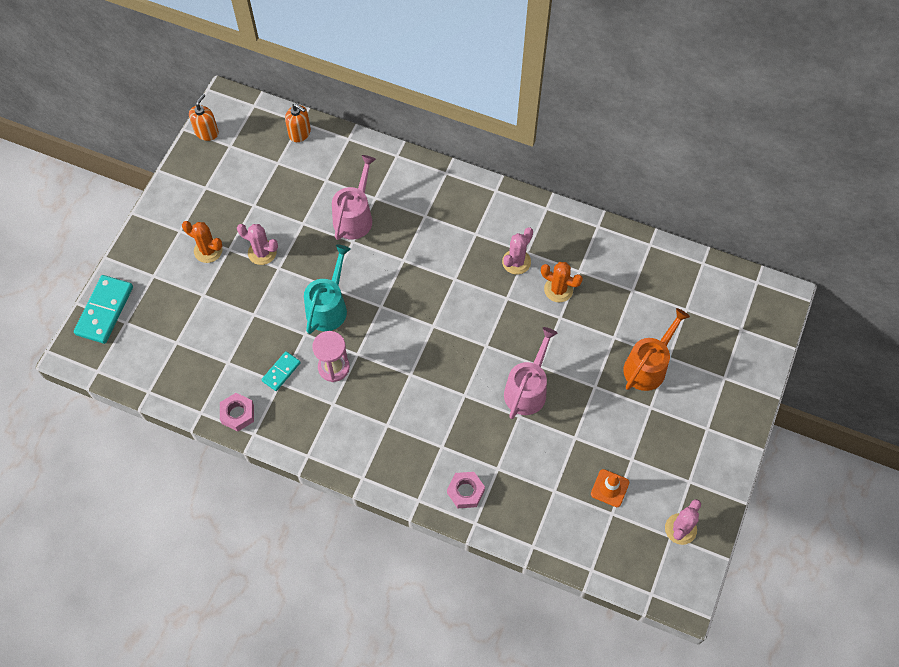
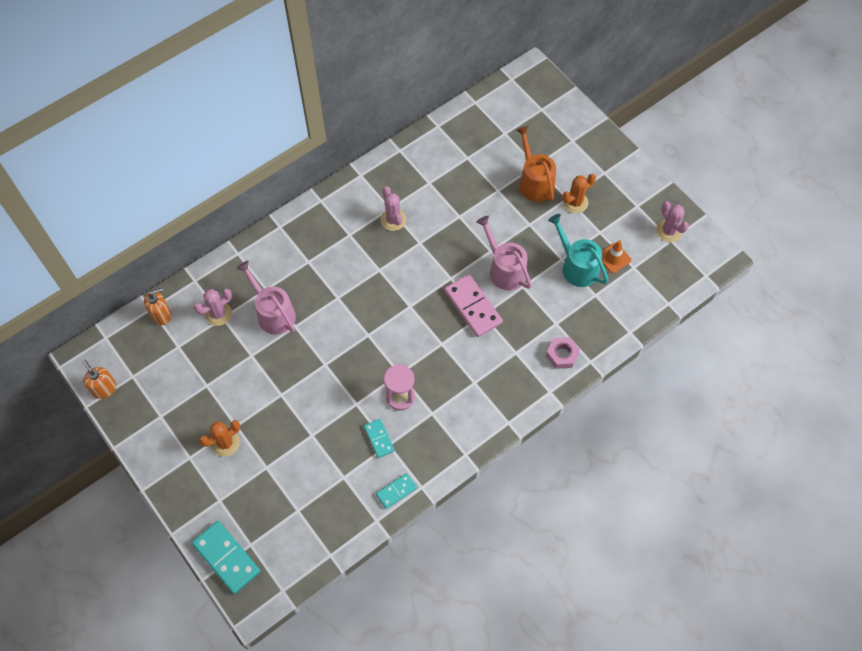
camera: 60 degrees left, 0 degrees up
(237, 414) = (396, 491): pink nut -> turquoise domino
(262, 252) = (257, 400): pink cactus -> pink cactus (218, 314)
(328, 307) = (343, 374): turquoise watering can -> turquoise watering can (577, 266)
(467, 382) = (473, 307): none -> pink domino
(558, 289) = (435, 204): orange cactus -> orange cactus (575, 202)

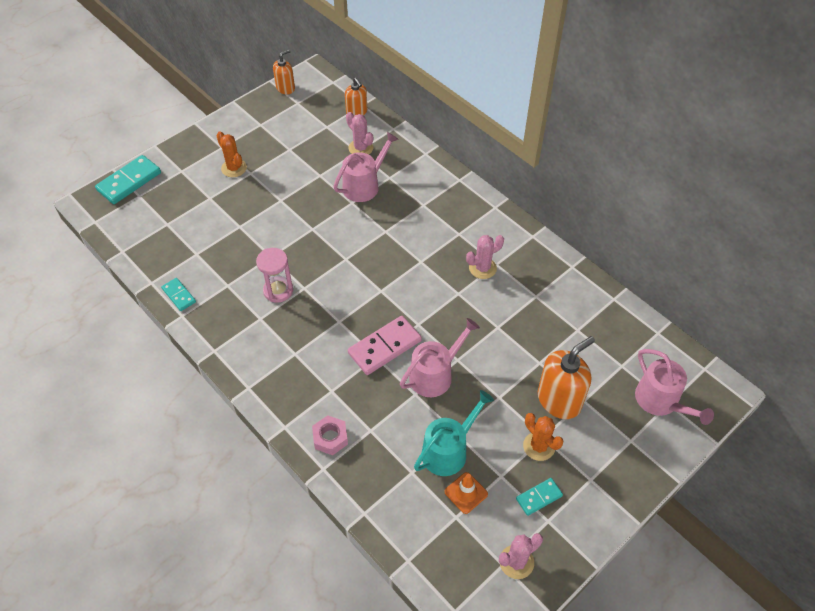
camera: 85 degrees right, 10 degrees down
(379, 439) = (234, 277): turquoise domino -> turquoise domino (539, 497)
(534, 182) = (559, 400): orange watering can -> orange soap dispenser
(539, 114) = (661, 401): none -> pink watering can

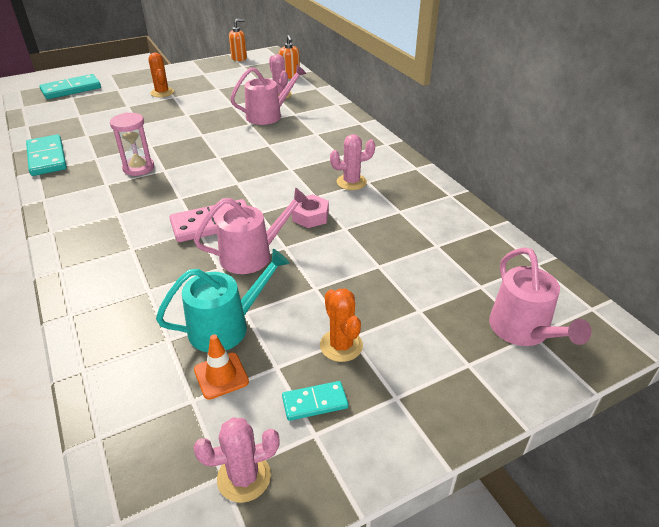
camera: 15 degrees right, 15 degrees down
(179, 295) = (47, 158): turquoise domino -> turquoise domino, size x1.78
(330, 438) = (99, 288): pink nut -> pink nut (310, 216)
(559, 400) = (388, 304): orange soap dispenser -> none

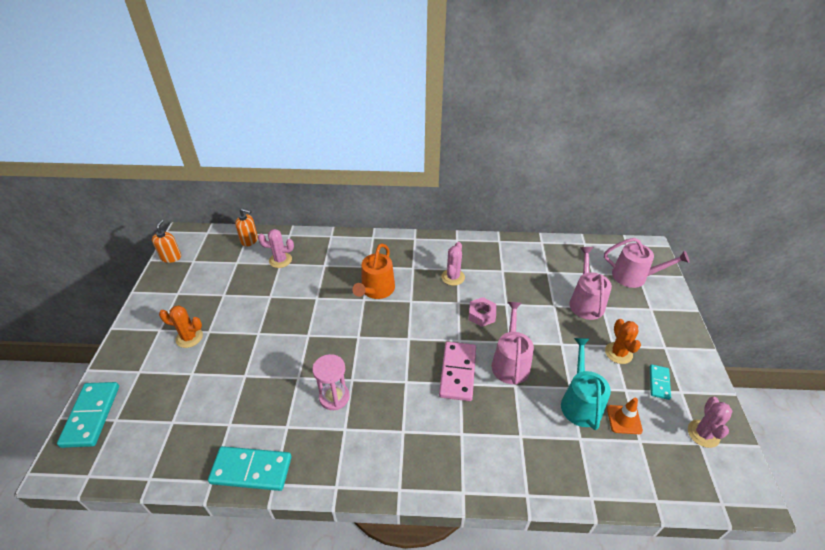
camera: 60 degrees left, 5 degrees up
(268, 115) = (312, 281): pink watering can -> pink watering can (585, 302)
(287, 147) = (376, 290): none -> orange watering can
(341, 345) = (618, 353): orange cactus -> orange cactus turned 75 degrees clockwise

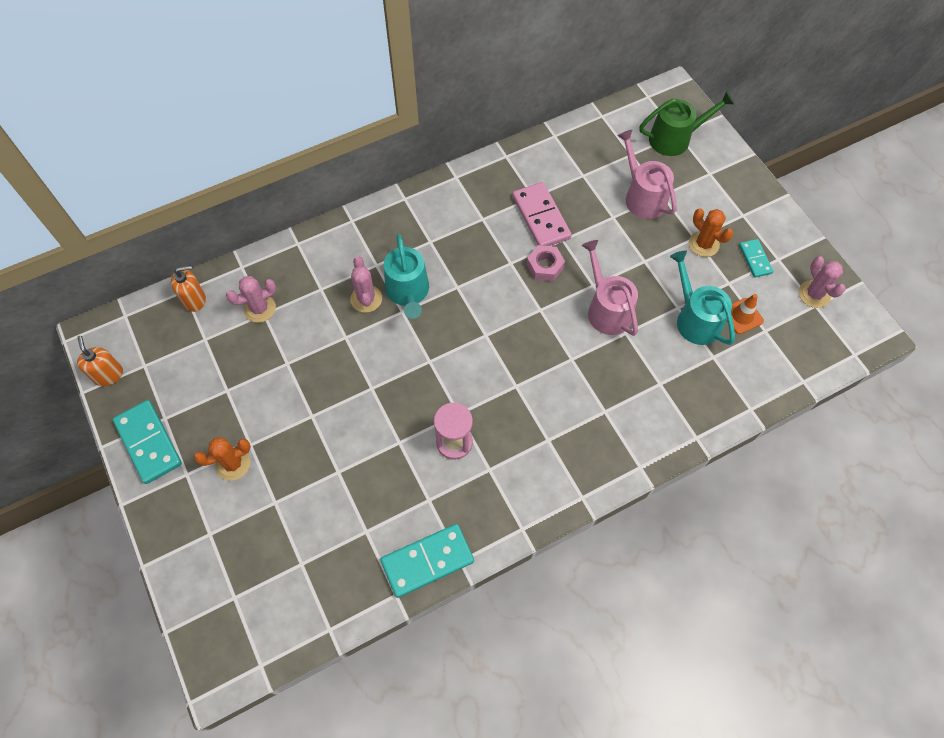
camera: 30 degrees left, 20 degrees up
(91, 415) = (201, 609): turquoise domino -> turquoise domino (149, 443)
(376, 290) = (408, 292): orange watering can -> turquoise watering can
(453, 277) = (484, 232): pink cactus -> pink cactus (366, 299)
(458, 372) = (561, 348): pink domino -> pink domino (541, 217)
(634, 276) = (674, 138): pink watering can -> green watering can

